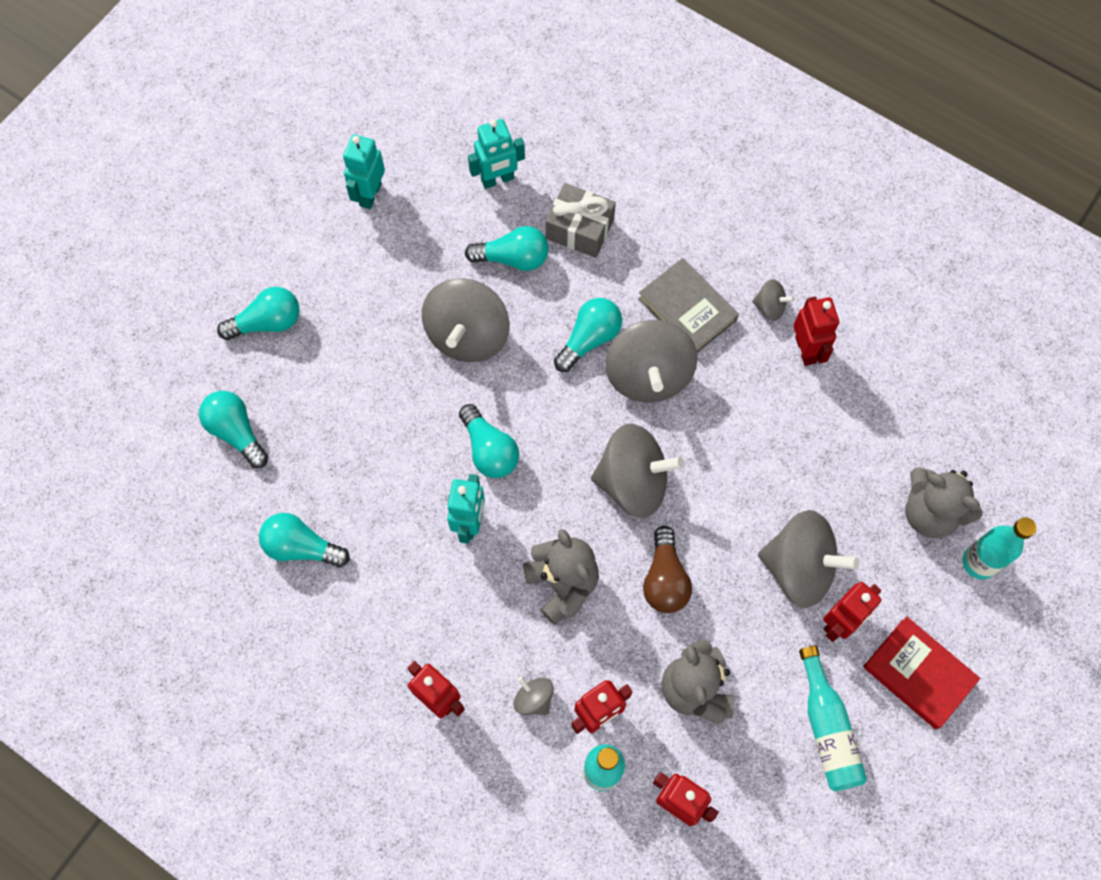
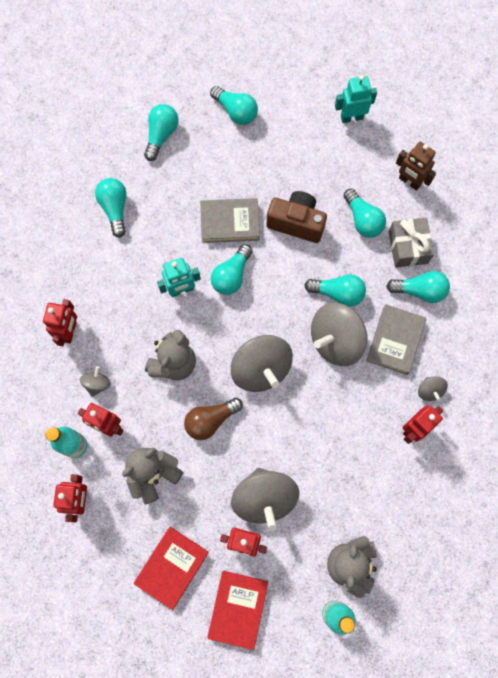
camera: 60 degrees right, 5 degrees up
(416, 413) = (230, 222): none -> grey book
(468, 335) = (296, 223): grey spinning top -> brown camera
(497, 180) = (409, 182): turquoise robot -> brown robot
(641, 247) = (419, 290): none -> turquoise light bulb
(827, 728) = (172, 567): turquoise bottle -> red book

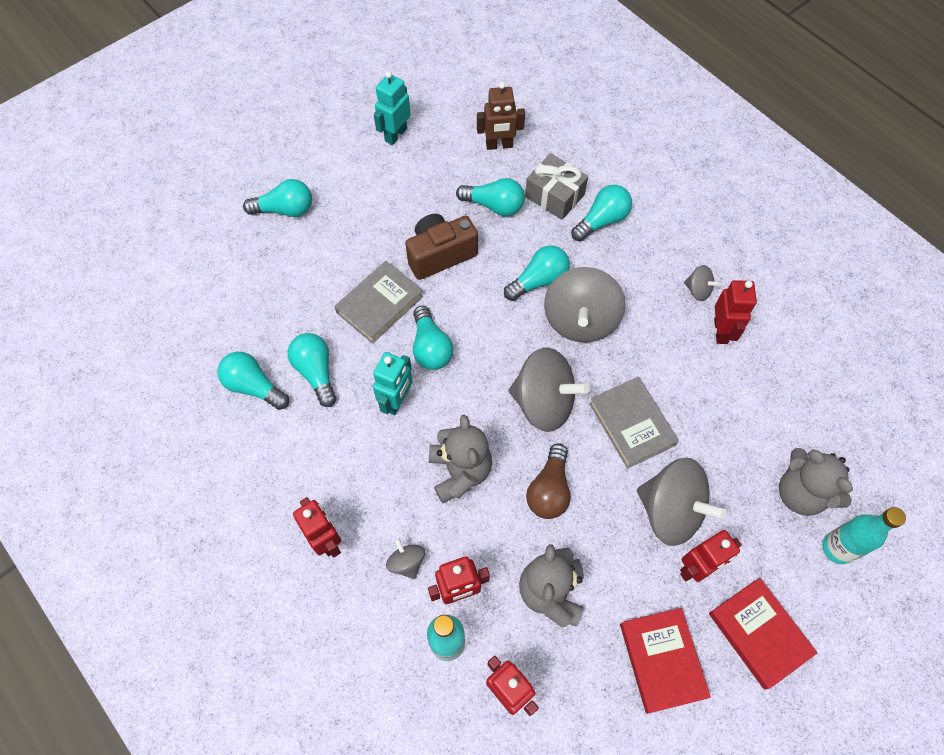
camera: 45 degrees left, 10 degrees down
(161, 135) = (233, 285): turquoise light bulb -> turquoise light bulb (316, 372)
(395, 340) = (627, 276): grey book -> grey book (631, 424)

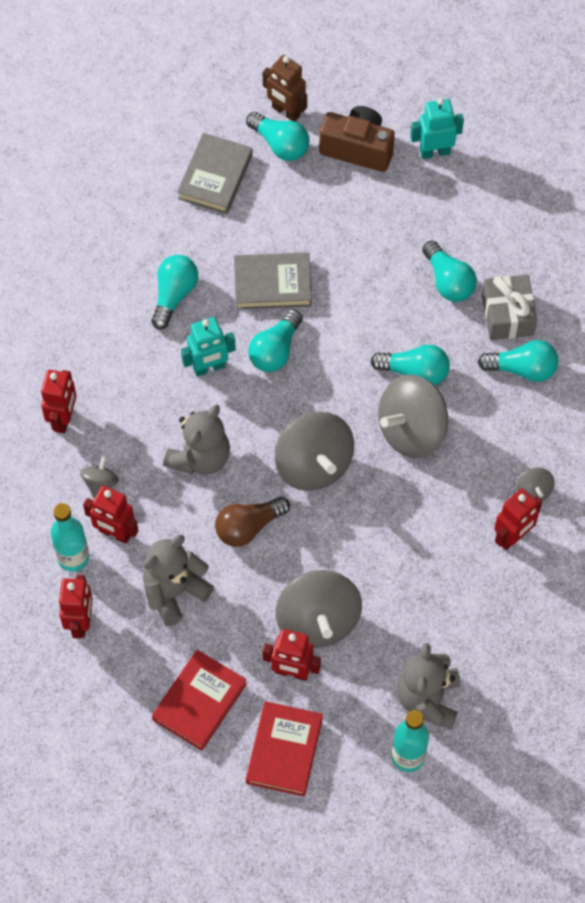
camera: 45 degrees right, 0 degrees up
(254, 386) = (120, 267): turquoise light bulb -> none
(440, 255) = (360, 285): brown camera -> brown camera (357, 149)
(499, 145) = (510, 233): brown robot -> brown robot (286, 112)
(631, 424) = (360, 538): grey book -> grey book (215, 177)

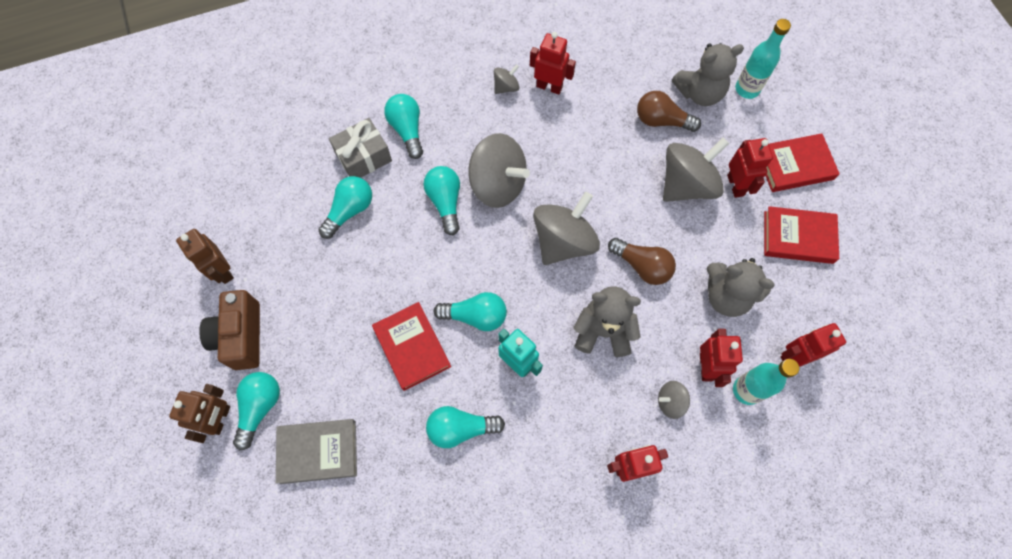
camera: 115 degrees left, 5 degrees up
(272, 284) = (412, 347): grey book -> red book
(410, 636) = (661, 121): none -> brown light bulb
(434, 152) = (222, 271): turquoise robot -> brown robot

